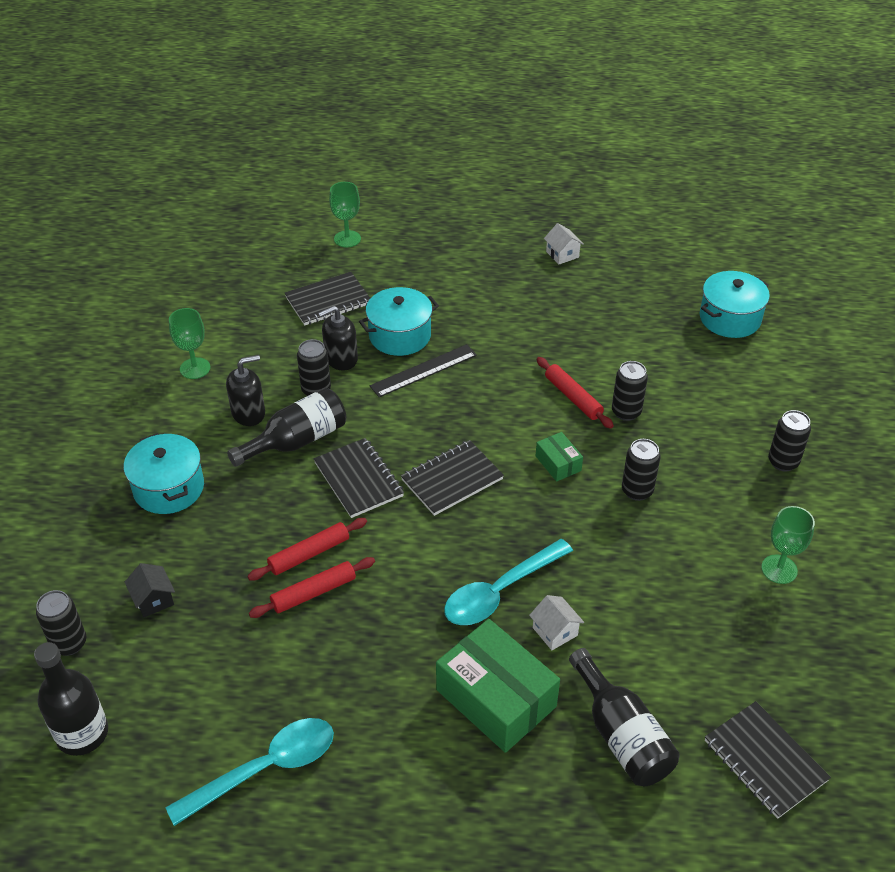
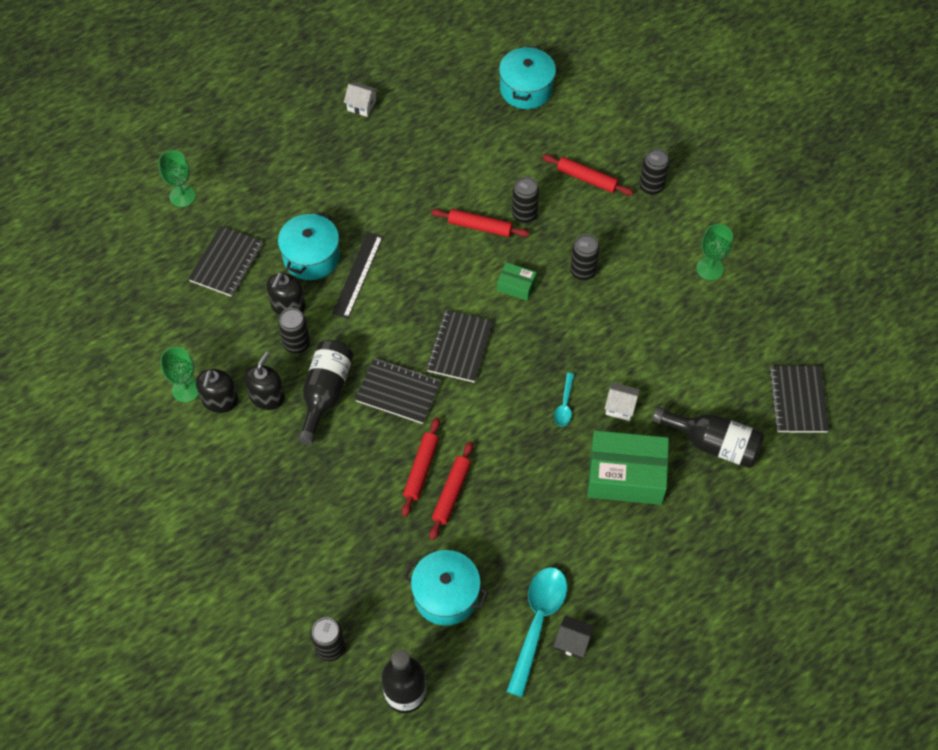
camera: 40 degrees left, 15 degrees up
(153, 599) = (353, 577): black house -> black house (572, 642)
(169, 488) = (273, 494): turquoise pot -> turquoise pot (446, 595)
(210, 392) = (220, 400): none -> black soap dispenser
(500, 591) = (564, 405): turquoise spoon -> turquoise spoon, size x0.50
(720, 418) = (587, 179): none -> red rolling pin
(764, 761) = (798, 400): black notebook -> black notebook turned 75 degrees clockwise

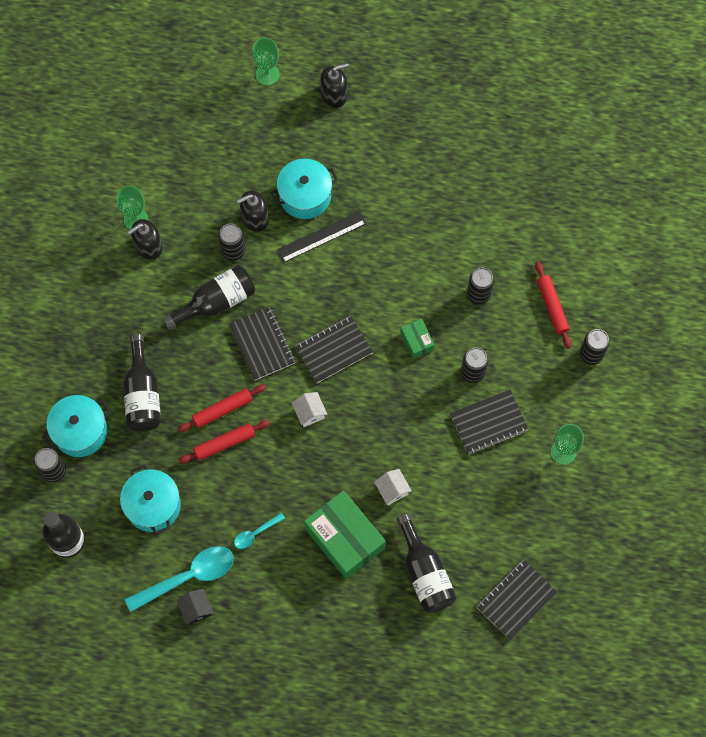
camera: 45 degrees right, 10 degrees up
(226, 262) = (247, 150): black notebook -> black notebook (489, 423)
(267, 397) = (179, 270): black soap dispenser -> black soap dispenser (334, 95)
(341, 517) = (143, 394): none -> black bottle
(361, 105) = (455, 109): white house -> white house (309, 413)
(480, 227) = (439, 275): red rolling pin -> none
(526, 89) = (585, 198): turquoise pot -> turquoise pot (80, 431)
(564, 405) = (358, 454): turquoise spoon -> turquoise spoon (256, 533)

